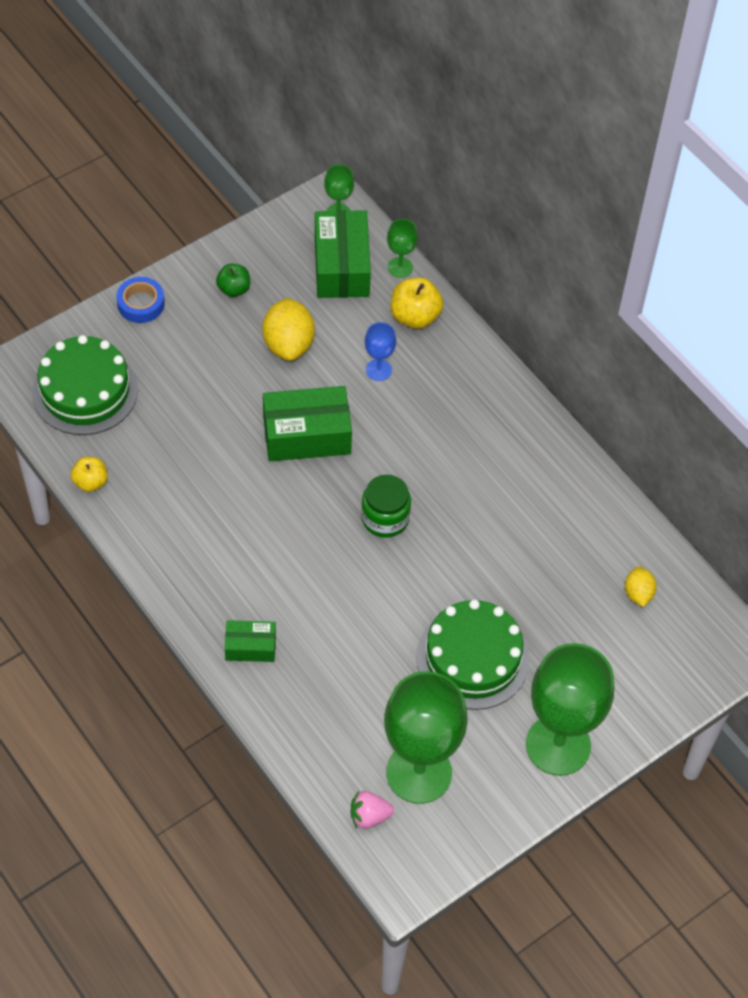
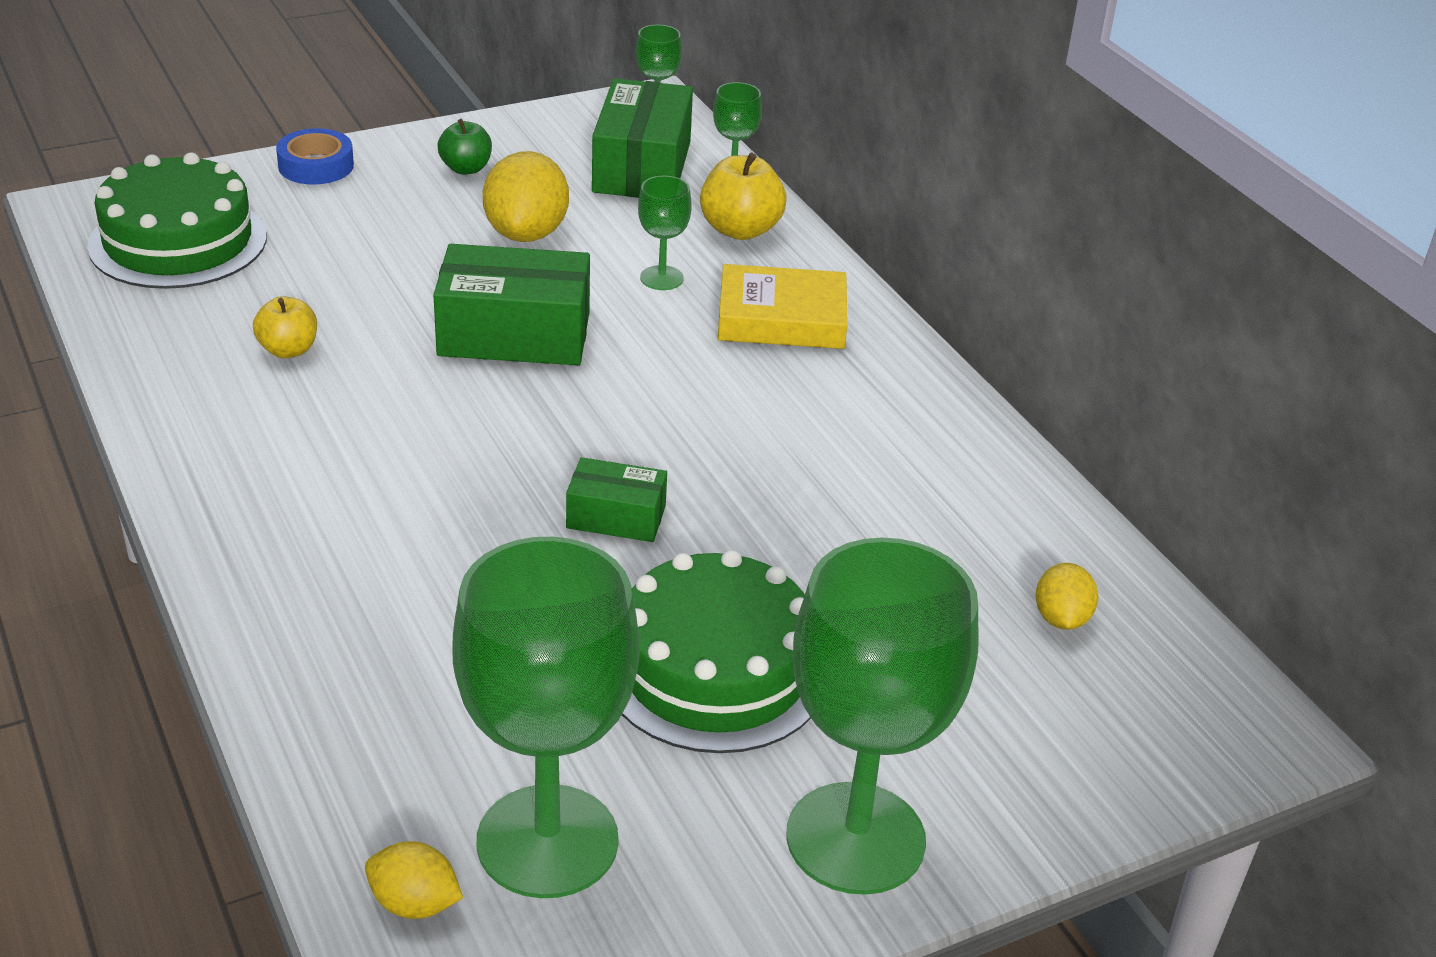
camera: 10 degrees right, 20 degrees down
(90, 482) = (126, 341): yellow apple -> yellow apple (288, 350)
(250, 646) = (293, 590): green box -> green box (616, 517)
(369, 816) = (414, 903): pink strawberry -> yellow lemon
(378, 370) = (661, 278): blue goblet -> green goblet
(385, 518) = (611, 451): green jar -> none
(455, 392) = (781, 318): none -> yellow book

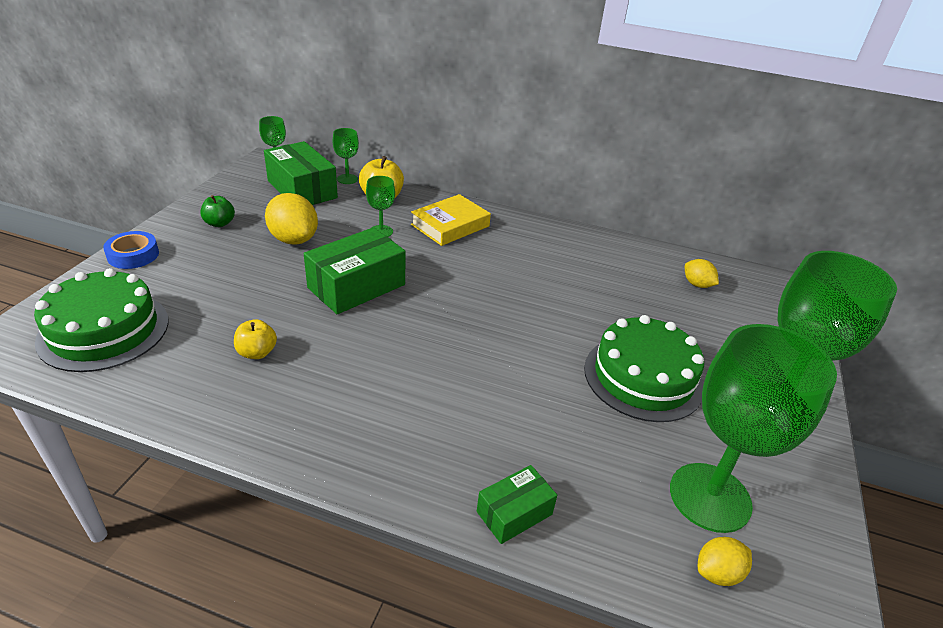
camera: 45 degrees left, 0 degrees up
(616, 517) = (517, 340): green box -> green box (514, 513)

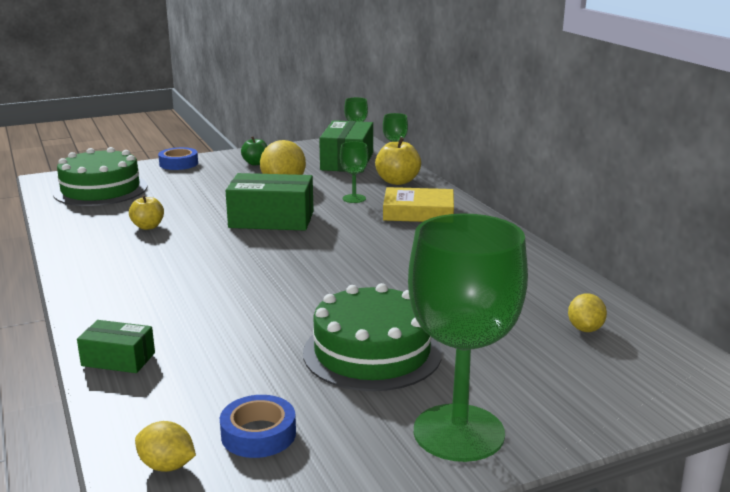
camera: 50 degrees right, 15 degrees down
(710, 497) = (258, 434): green goblet -> blue tape

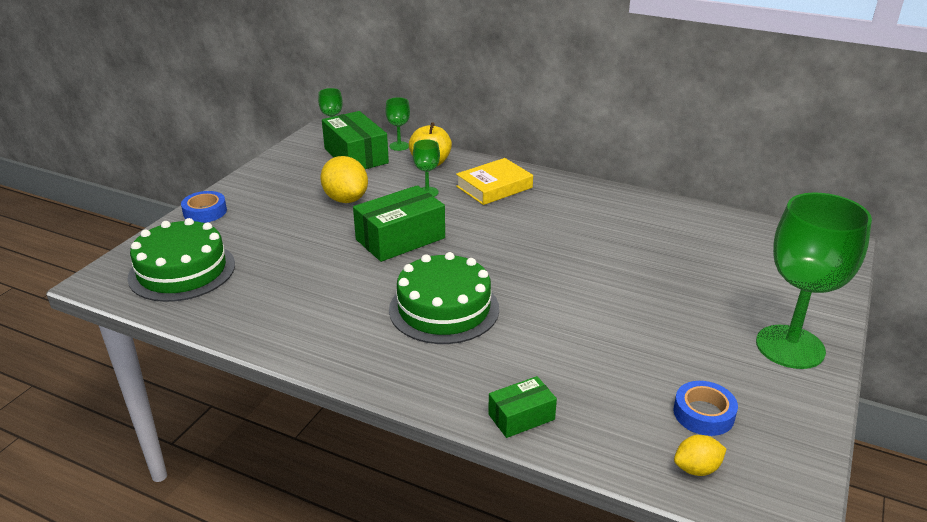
camera: 40 degrees left, 10 degrees up
(148, 227) = (309, 290): yellow apple -> none
(255, 163) = (280, 185): green apple -> none
(372, 352) = (661, 318): green cake -> green cake (444, 309)
(585, 329) = (734, 241): yellow lemon -> none

